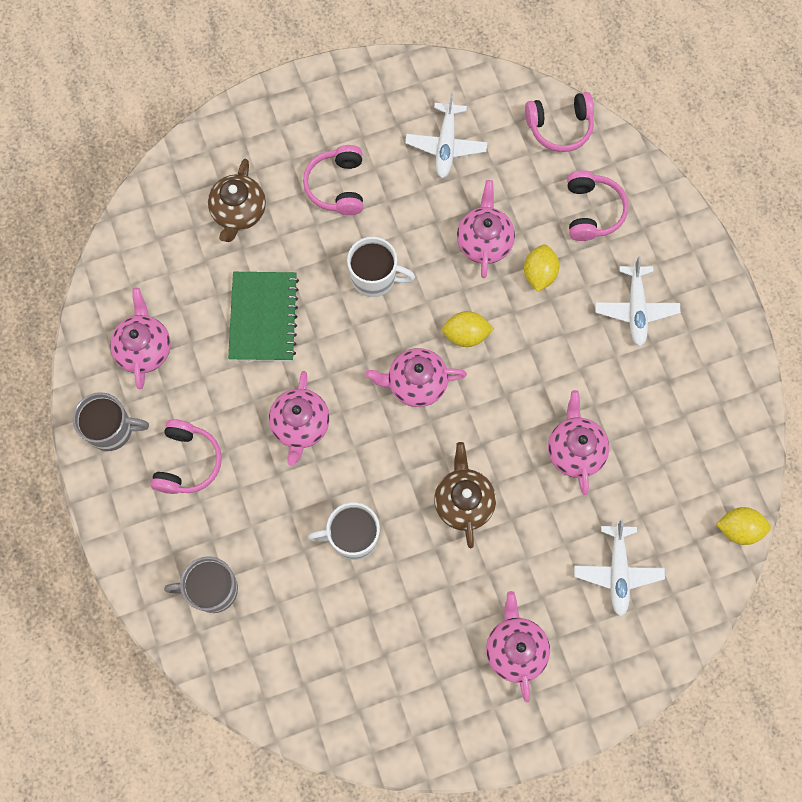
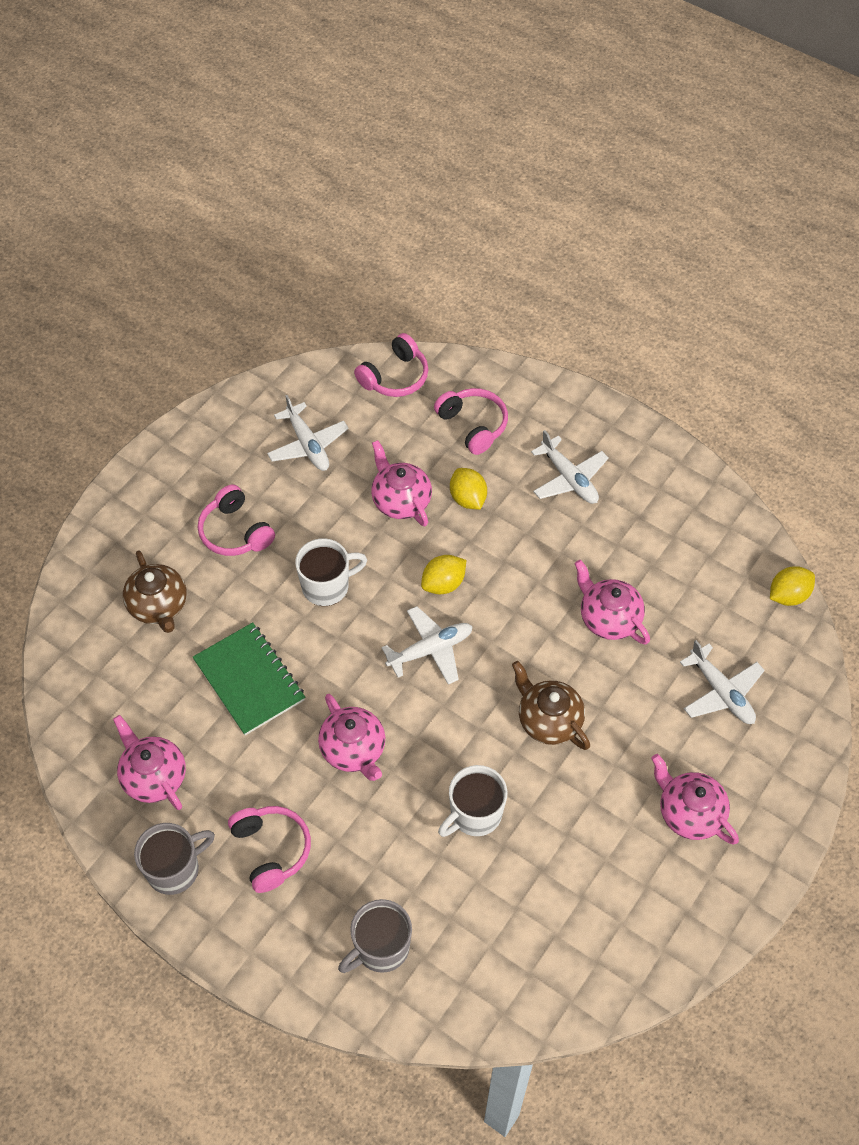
camera: 35 degrees left, 15 degrees down
(416, 383) = (430, 650): pink teapot -> white plane

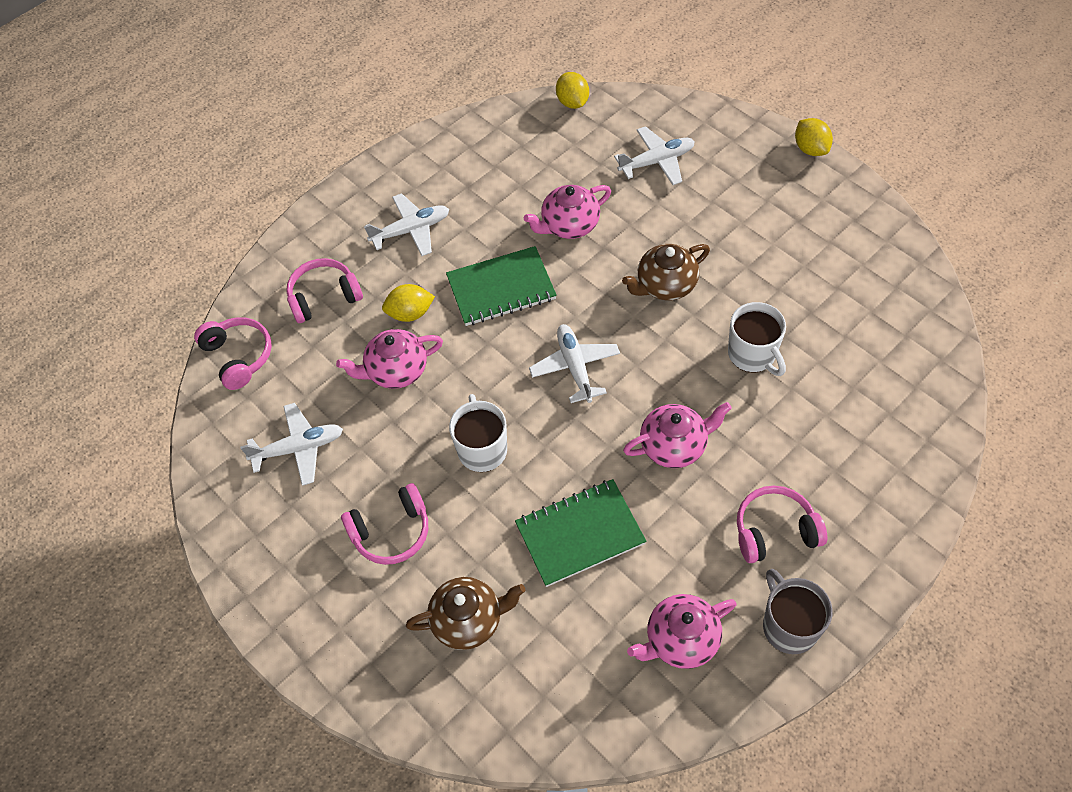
camera: 75 degrees left, 0 degrees up
(380, 948) = (880, 446): grey mug -> none
(443, 584) = (503, 347): yellow lemon -> yellow lemon (810, 149)
(513, 570) = (501, 288): none -> green notebook
(689, 813) = (766, 202): pink teapot -> none

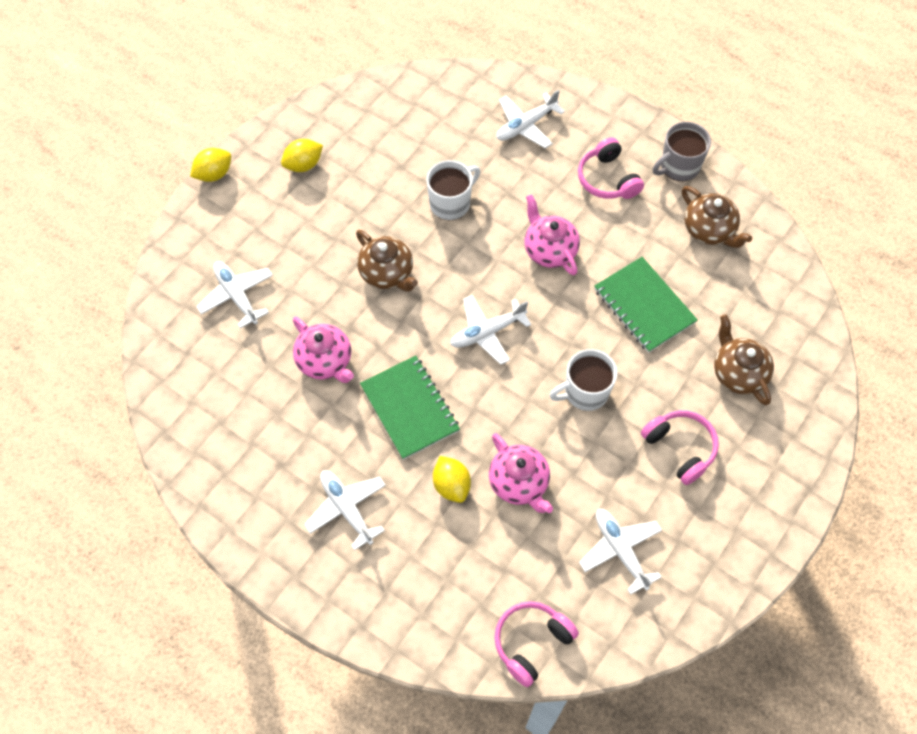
camera: 105 degrees left, 5 degrees up
(324, 297) = (444, 575): pink headphones -> none
(572, 102) = (156, 383): yellow lemon -> yellow lemon (303, 165)
(680, 640) = (709, 230): pink teapot -> brown teapot
(867, 451) = (526, 126): none -> white plane

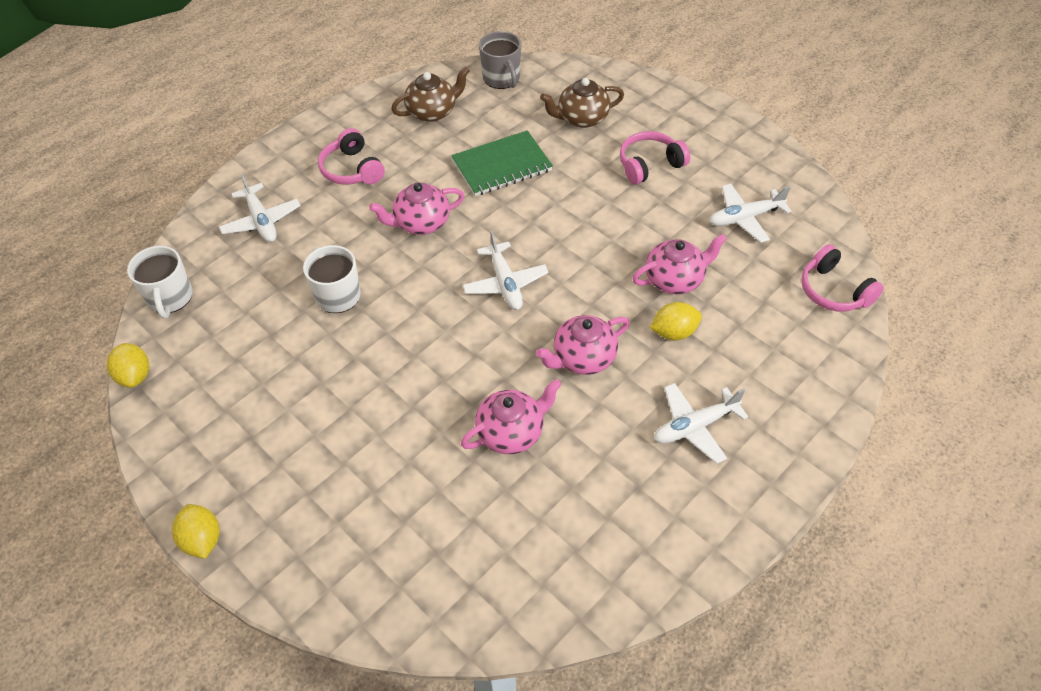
camera: 80 degrees left, 10 degrees down
(237, 296) = (400, 522): white plane -> none
(303, 165) = (229, 433): yellow lemon -> yellow lemon (135, 375)
(387, 273) = (411, 361): brown teapot -> none
(410, 408) = (582, 358): green notebook -> pink teapot
(585, 392) = (585, 219): white mug -> white mug (170, 298)
(607, 179) = (352, 169): pink headphones -> pink headphones turned 75 degrees clockwise
(678, 166) = (356, 120): grey mug -> grey mug (502, 79)

